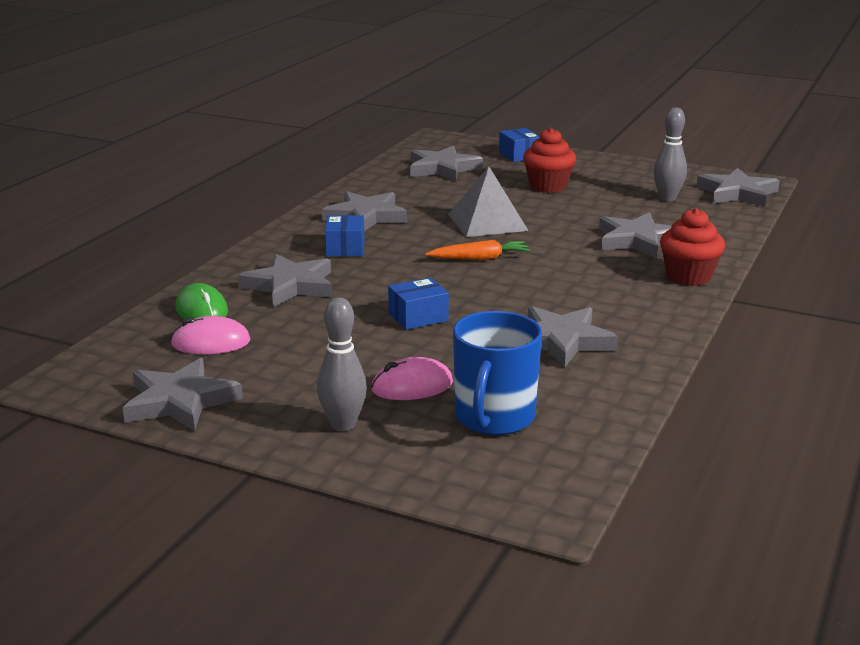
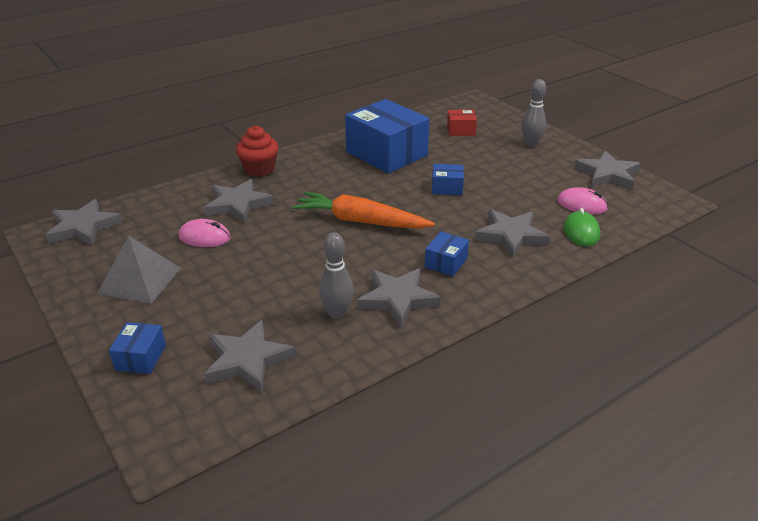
camera: 150 degrees left, 10 degrees up
(412, 386) = (485, 152): pink mouse -> pink mouse (204, 237)
(479, 258) = (360, 221): orange carrot -> orange carrot, size x1.79
(487, 222) = (309, 257): grey pyramid -> grey pyramid (140, 280)
(494, 418) = (461, 130): blue mug -> red box
(548, 186) = (198, 289): red cupcake -> none
(561, 341) = (386, 153): grey star -> blue box
(667, 198) = (140, 239): grey bowling pin -> grey bowling pin (337, 313)

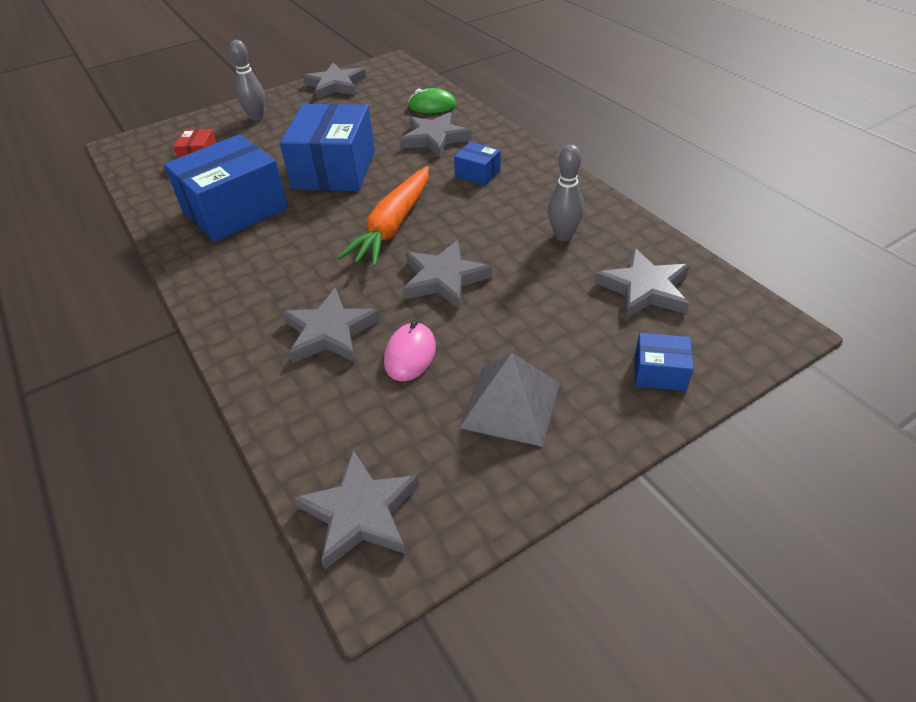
camera: 85 degrees left, 10 degrees up
(259, 169) = (233, 320): red cupcake -> none
(397, 299) = (537, 200): grey star -> grey star (444, 279)
(447, 188) = (334, 169): blue box -> blue box, size x2.23
(582, 205) = (387, 101): pink mouse -> none

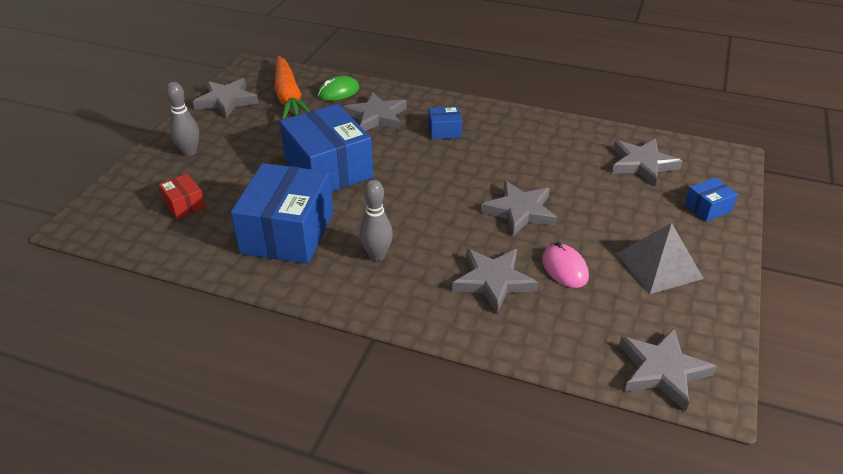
camera: 40 degrees left, 5 degrees down
(393, 226) = (435, 191): orange carrot -> orange carrot (288, 97)
(563, 235) = (556, 151): grey bowling pin -> grey bowling pin (377, 255)

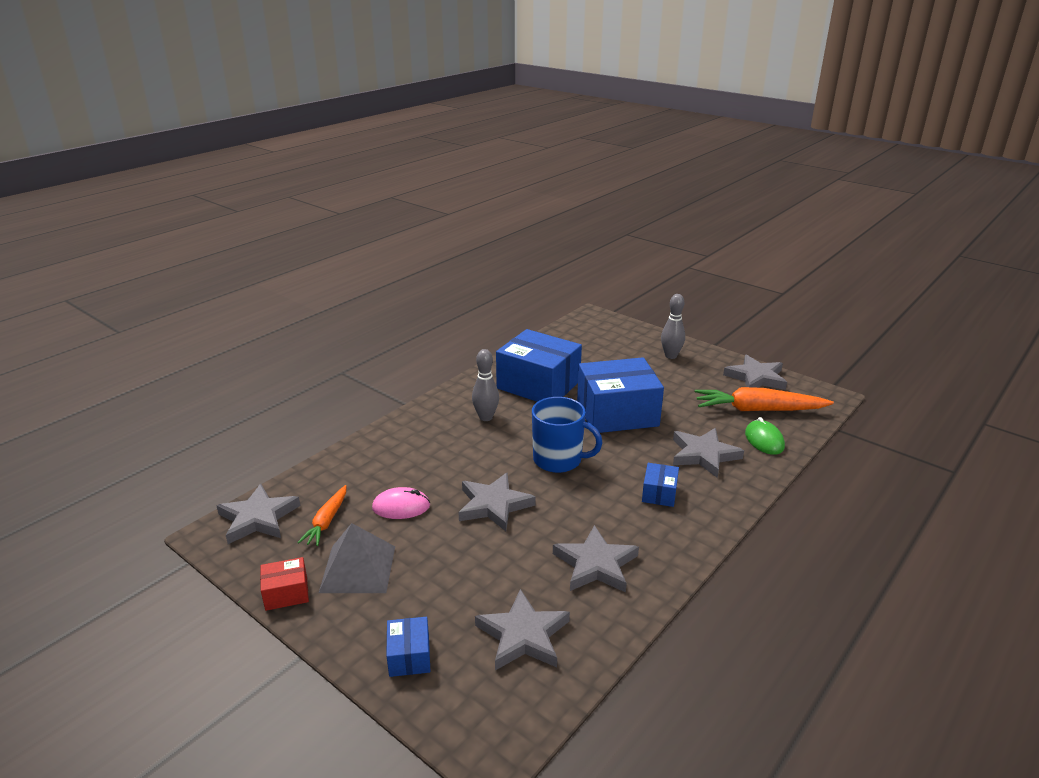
camera: 110 degrees right, 10 degrees down
(184, 204) = (597, 350): red box -> red box (286, 593)
(428, 189) = (558, 460): none -> blue mug
(493, 281) = (416, 464): grey star -> grey star (595, 564)
(623, 313) = (327, 521): none -> orange carrot

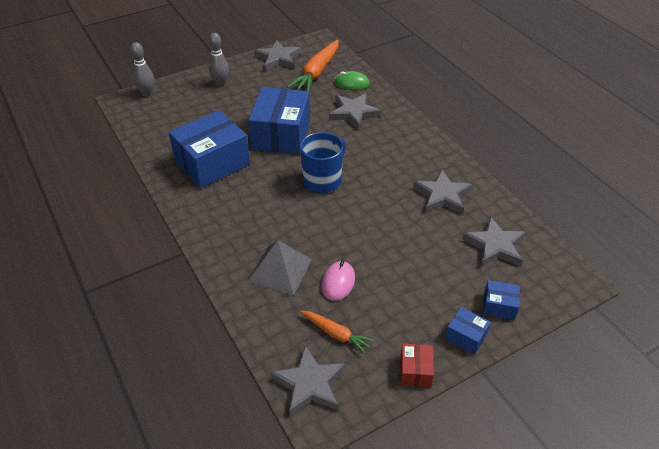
camera: 70 degrees left, 15 degrees up
(358, 569) = (403, 321): grey pyramid -> grey pyramid (280, 270)
(486, 417) = (241, 205): grey bowling pin -> grey bowling pin (147, 93)
(493, 505) = (360, 228): grey star -> none
(659, 493) = (384, 146): blue box -> blue box (466, 336)

